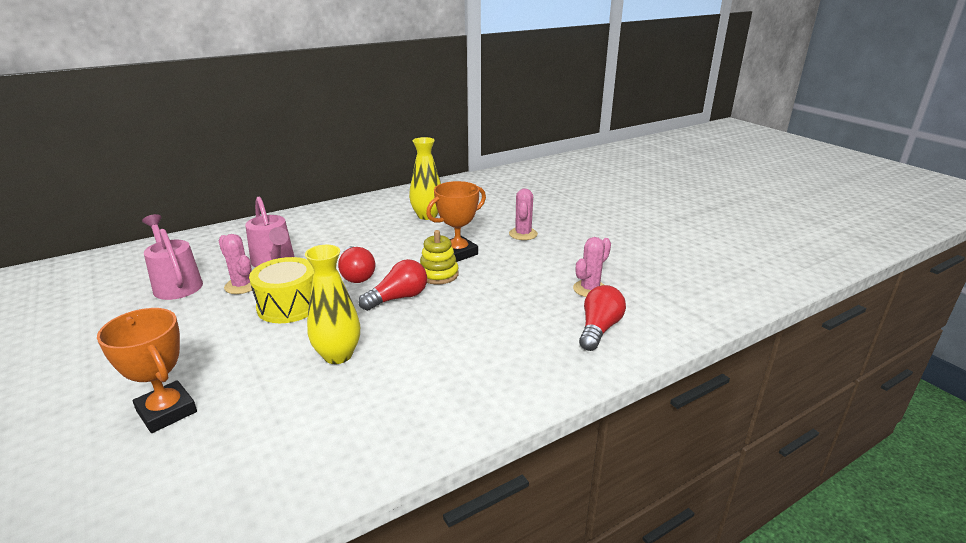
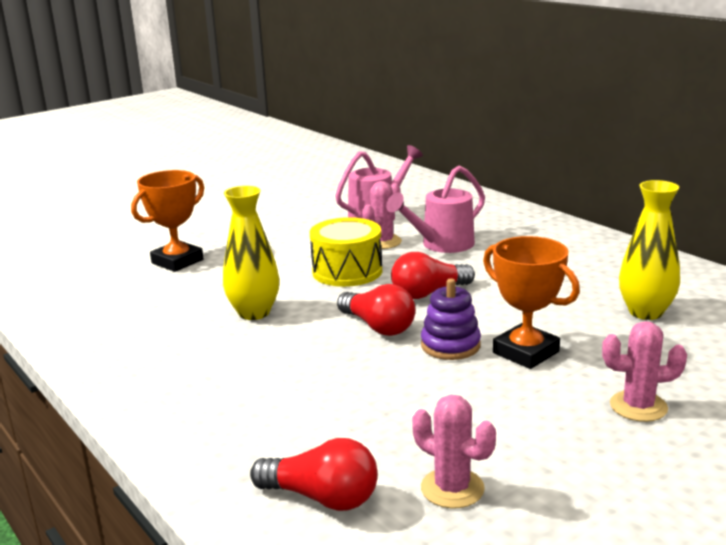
camera: 85 degrees right, 5 degrees down
(438, 274) = (450, 345): yellow stacking toy -> purple stacking toy

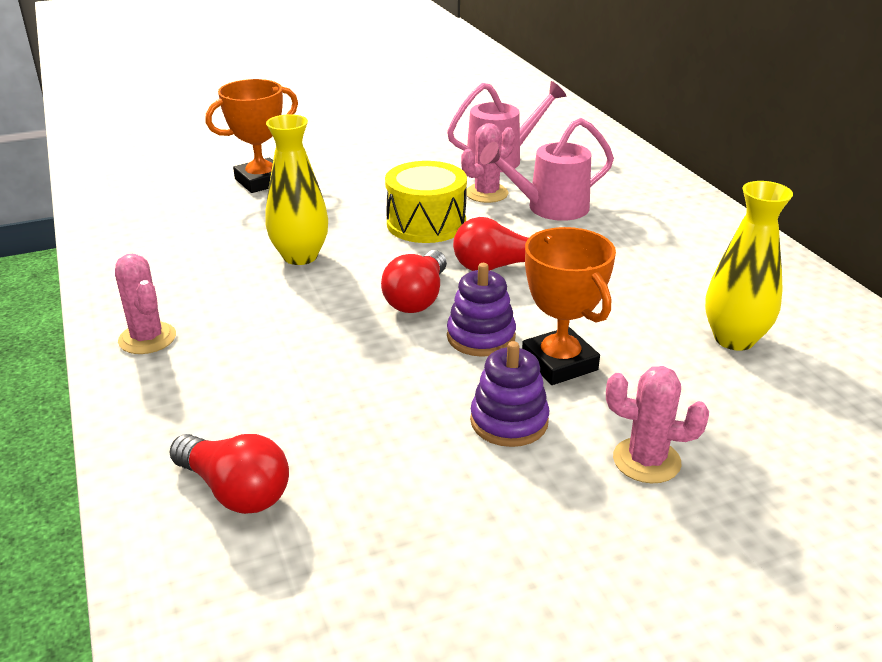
camera: 15 degrees right, 10 degrees up
(378, 327) = (417, 298): red light bulb -> red light bulb turned 45 degrees clockwise
(452, 488) = (374, 513): pink cactus -> pink cactus (147, 338)
(515, 401) = (509, 421): none -> purple stacking toy

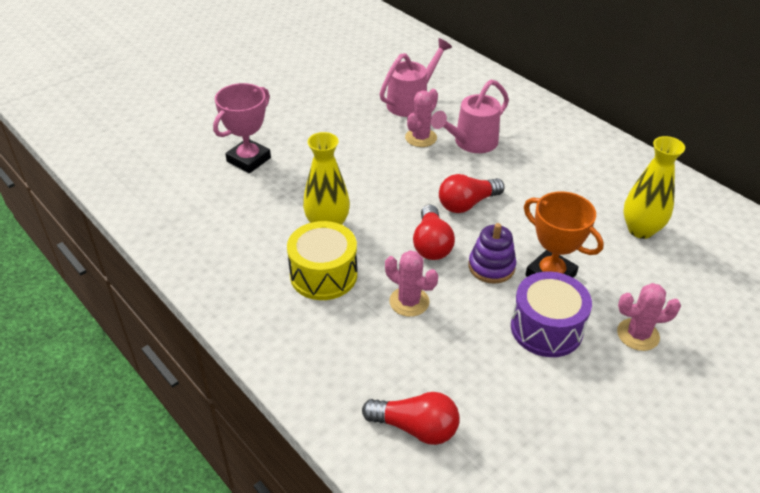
camera: 20 degrees left, 10 degrees up
(147, 338) = (270, 326): pink cactus -> pink cactus (409, 302)
(261, 181) = (249, 160): orange trophy -> pink trophy
(426, 223) = (396, 175): yellow drum -> yellow drum (323, 275)
(509, 421) = (546, 328): purple stacking toy -> purple drum

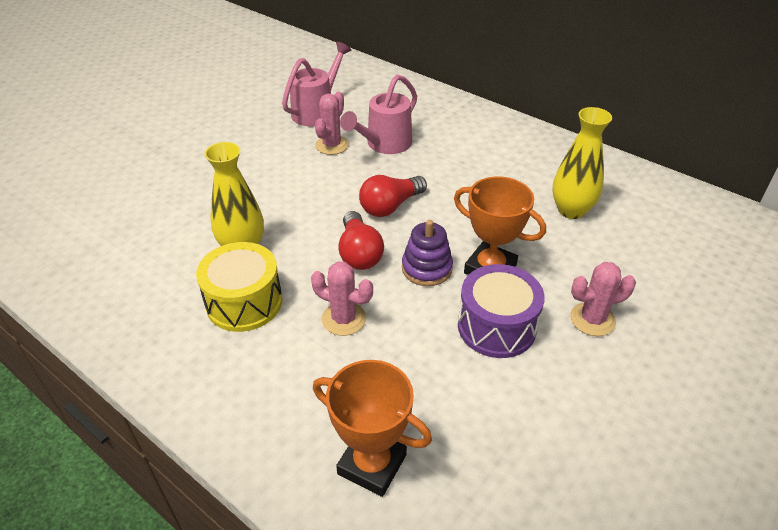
camera: 10 degrees left, 0 degrees up
(249, 160) = (147, 188): pink trophy -> none
(415, 428) = (372, 464): red light bulb -> orange trophy

